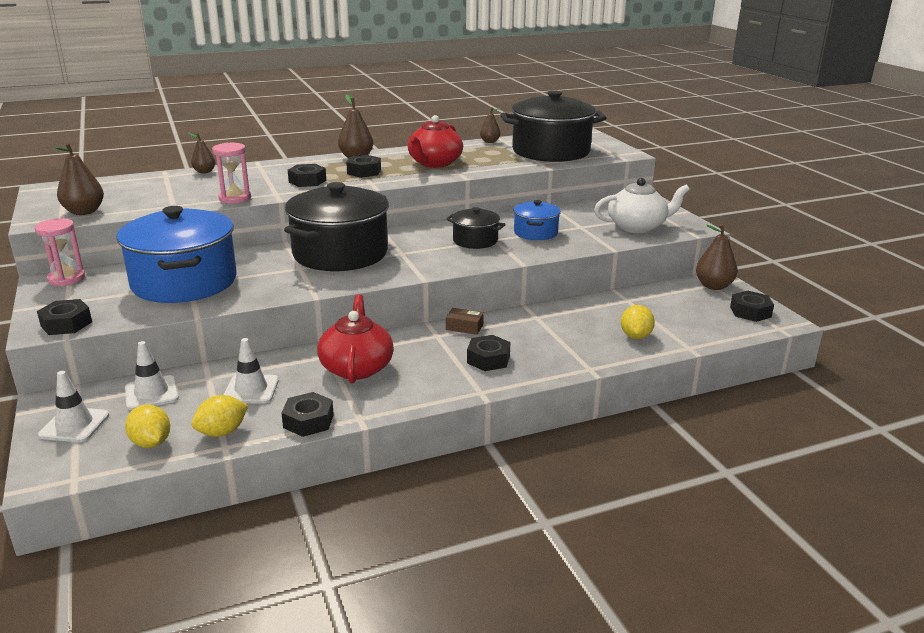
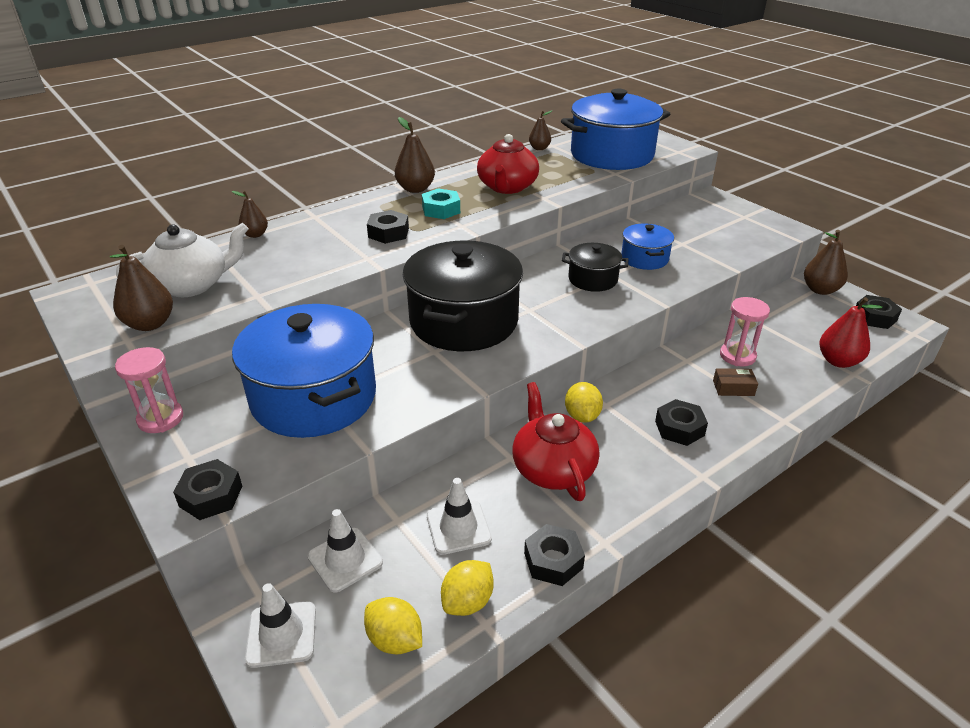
camera: 15 degrees left, 10 degrees up
(235, 198) = (324, 273): pink hourglass -> pink hourglass (737, 356)
(364, 172) = (441, 210): black nut -> turquoise nut
(464, 327) = (625, 387): brown box -> brown box (733, 388)
(551, 151) = (612, 155): black pot -> blue pot
(635, 336) = (796, 368): yellow lemon -> yellow lemon (582, 416)
(637, 227) = (735, 235): white teapot -> white teapot (192, 285)
(682, 337) = (838, 361): none -> red pear

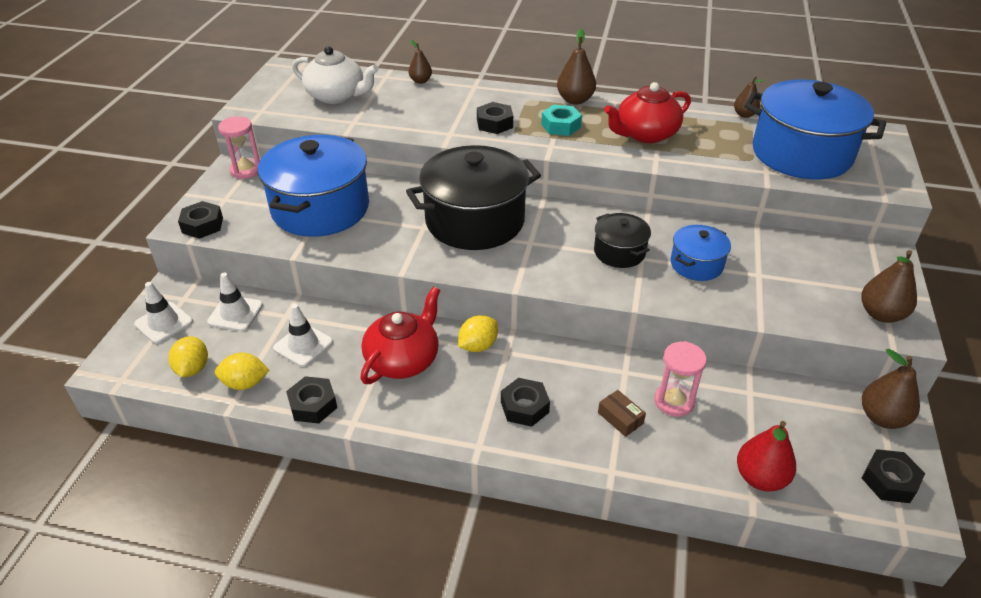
camera: 50 degrees right, 5 degrees up
(150, 324) = (283, 108): brown pear -> brown pear (881, 314)

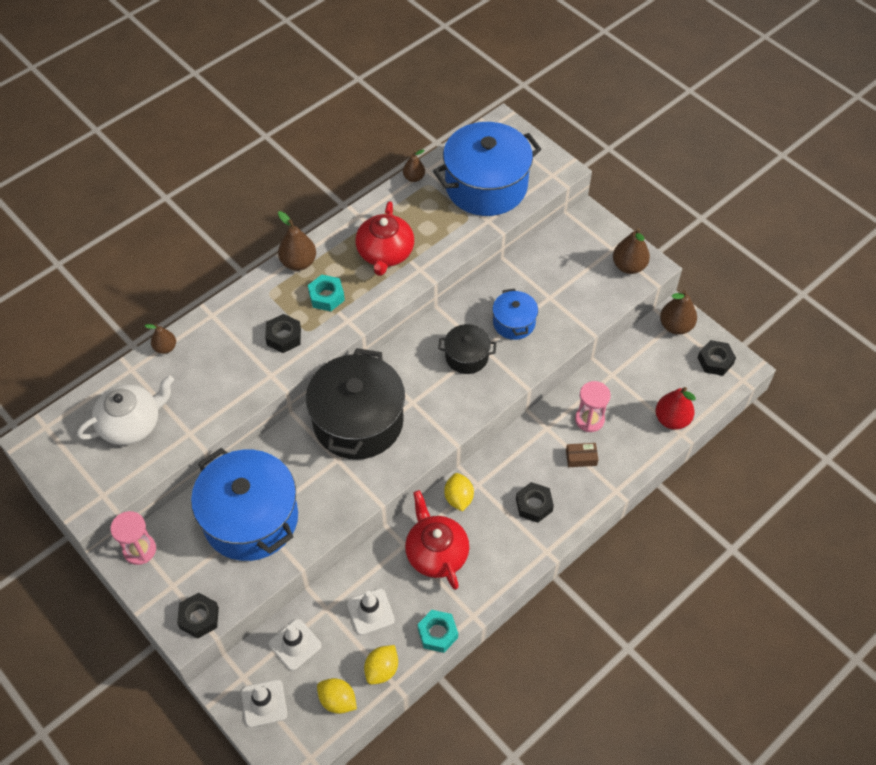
camera: 55 degrees left, 15 degrees up
(313, 405) = (437, 633): black nut -> turquoise nut

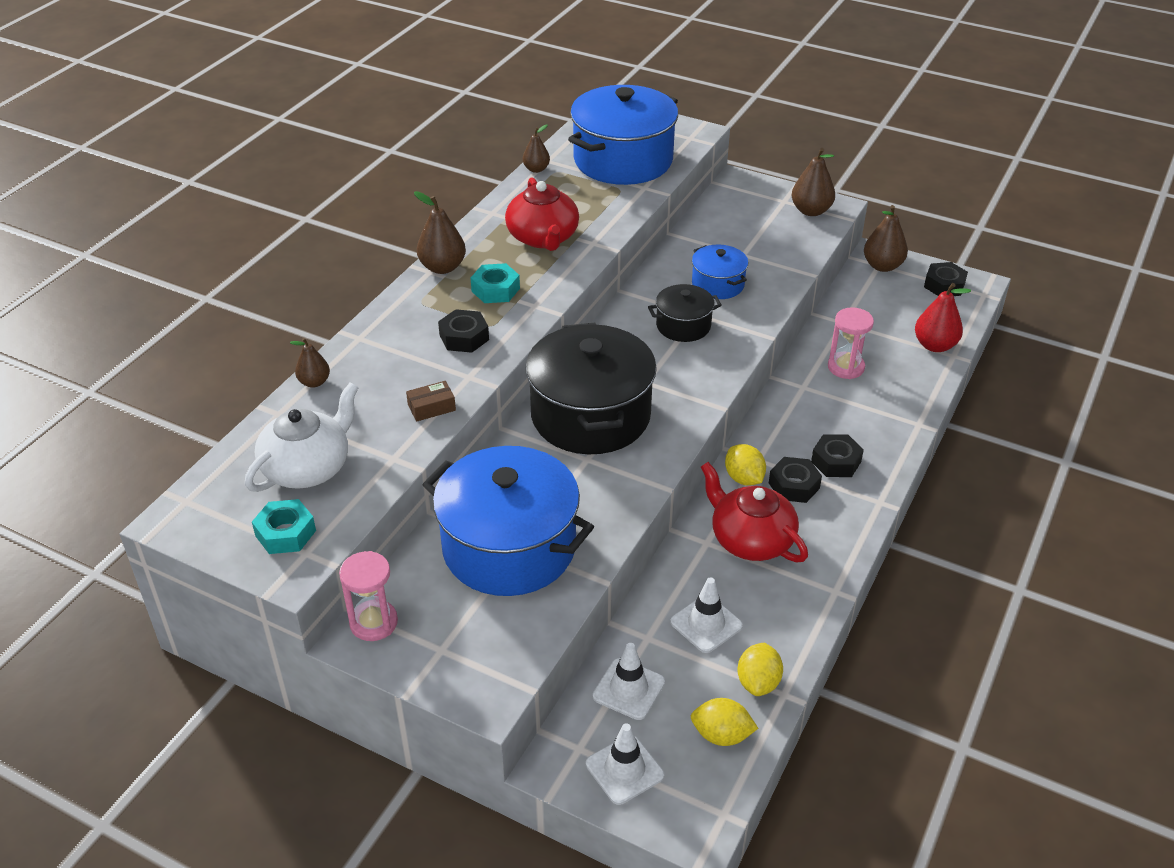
camera: 20 degrees left, 15 degrees down
(199, 618) = (498, 675): black nut -> black nut (794, 485)
(437, 633) = (804, 622): turquoise nut -> turquoise nut (285, 533)
(581, 458) = (860, 404): brown box -> brown box (431, 407)

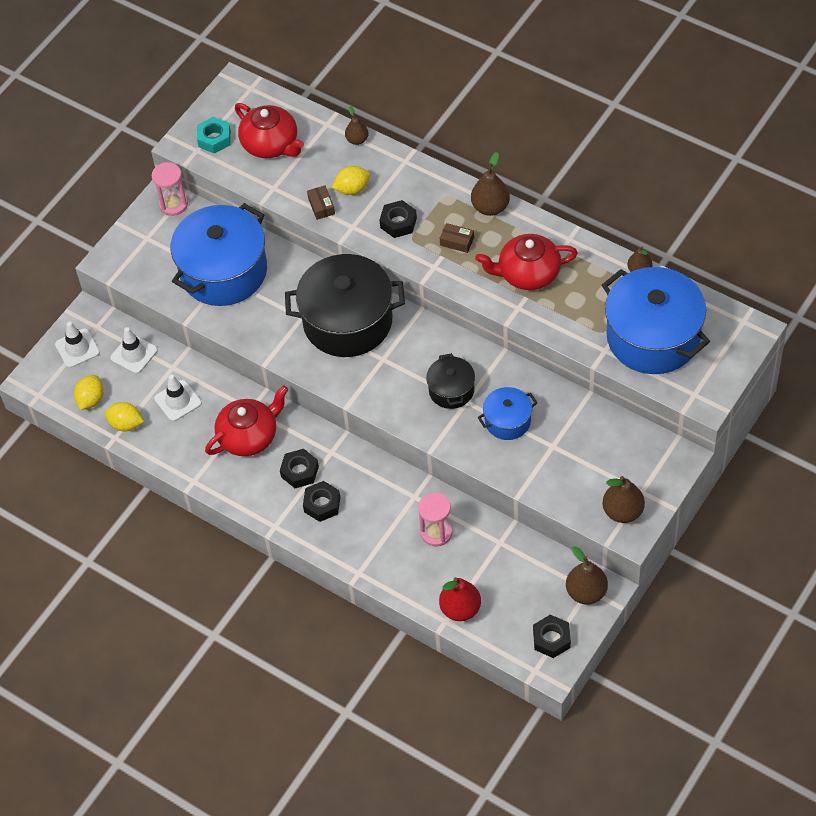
camera: 100 degrees right, 15 degrees up
(308, 468) = (271, 144): white teapot -> red teapot
(495, 290) = (457, 241): turquoise nut -> brown box
(744, 478) = (311, 440): yellow lemon -> yellow lemon (352, 189)

